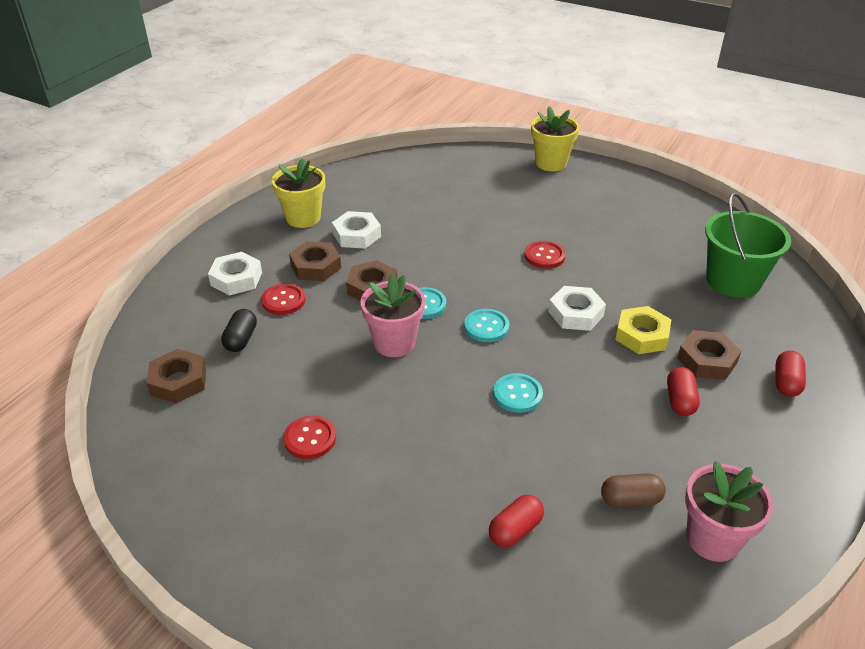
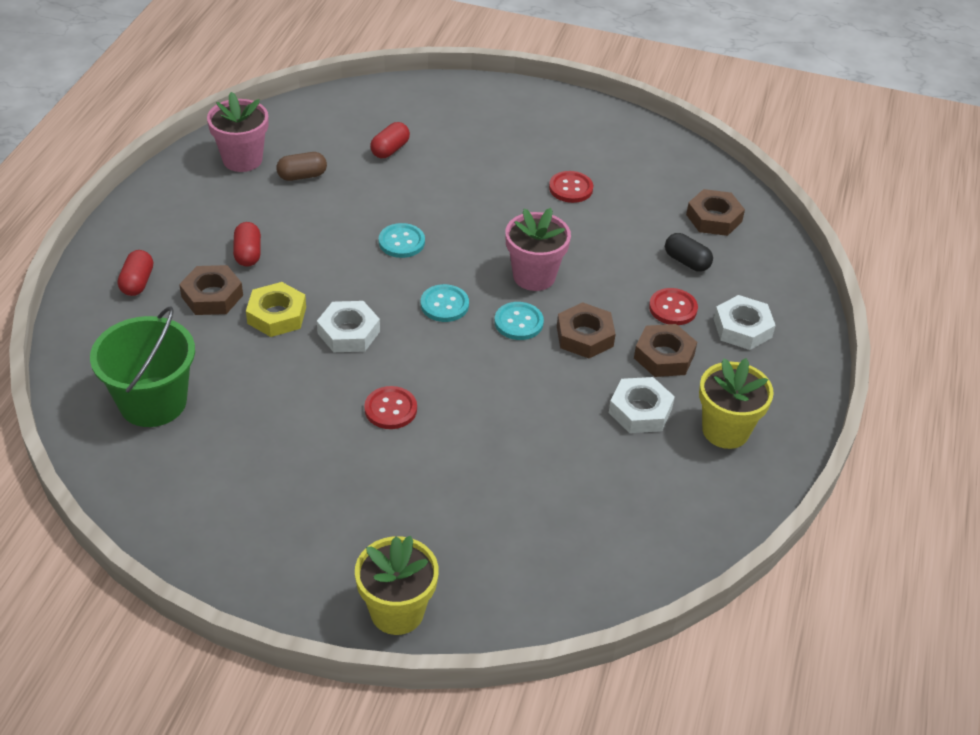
camera: 165 degrees right, 5 degrees up
(241, 339) = (686, 262): black capsule -> black capsule turned 45 degrees counterclockwise

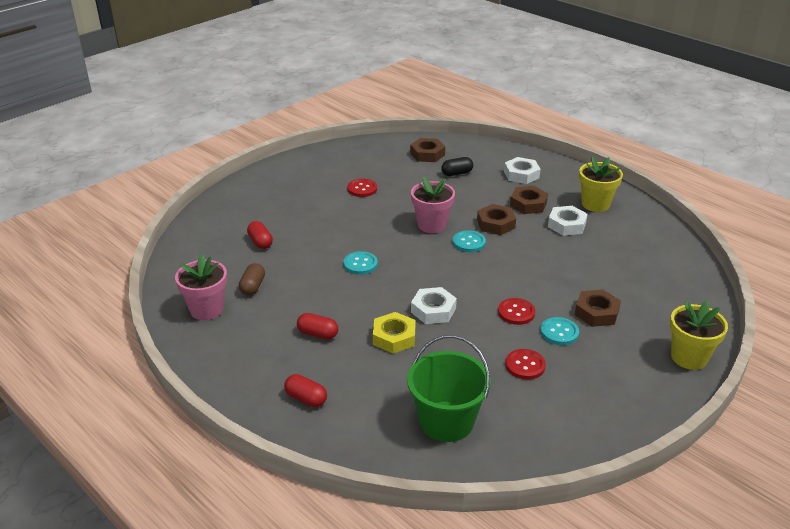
camera: 60 degrees left, 10 degrees down
(212, 296) = (351, 363): brown nut -> brown nut (596, 312)
(444, 305) = (433, 265): turquoise button -> turquoise button (559, 332)
(673, 308) = (491, 189): red button -> red button (525, 365)

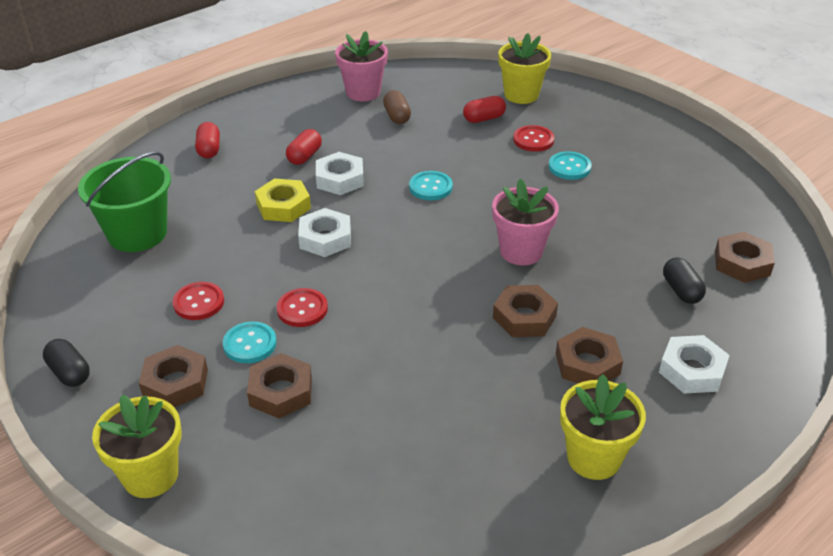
camera: 95 degrees right, 5 degrees up
(224, 225) = (521, 95): none -> yellow flower pot
(253, 287) = (397, 116): brown capsule -> brown capsule turned 60 degrees clockwise
(306, 399) = (209, 149): red capsule -> red capsule turned 45 degrees counterclockwise
(362, 189) = (617, 194): red button -> red button (533, 140)
(469, 242) = (473, 283): turquoise button -> turquoise button (569, 167)
(566, 225) = (521, 402): white nut -> white nut (340, 179)
(609, 362) = (175, 383): none -> brown nut
(623, 421) = (69, 373): none -> black capsule

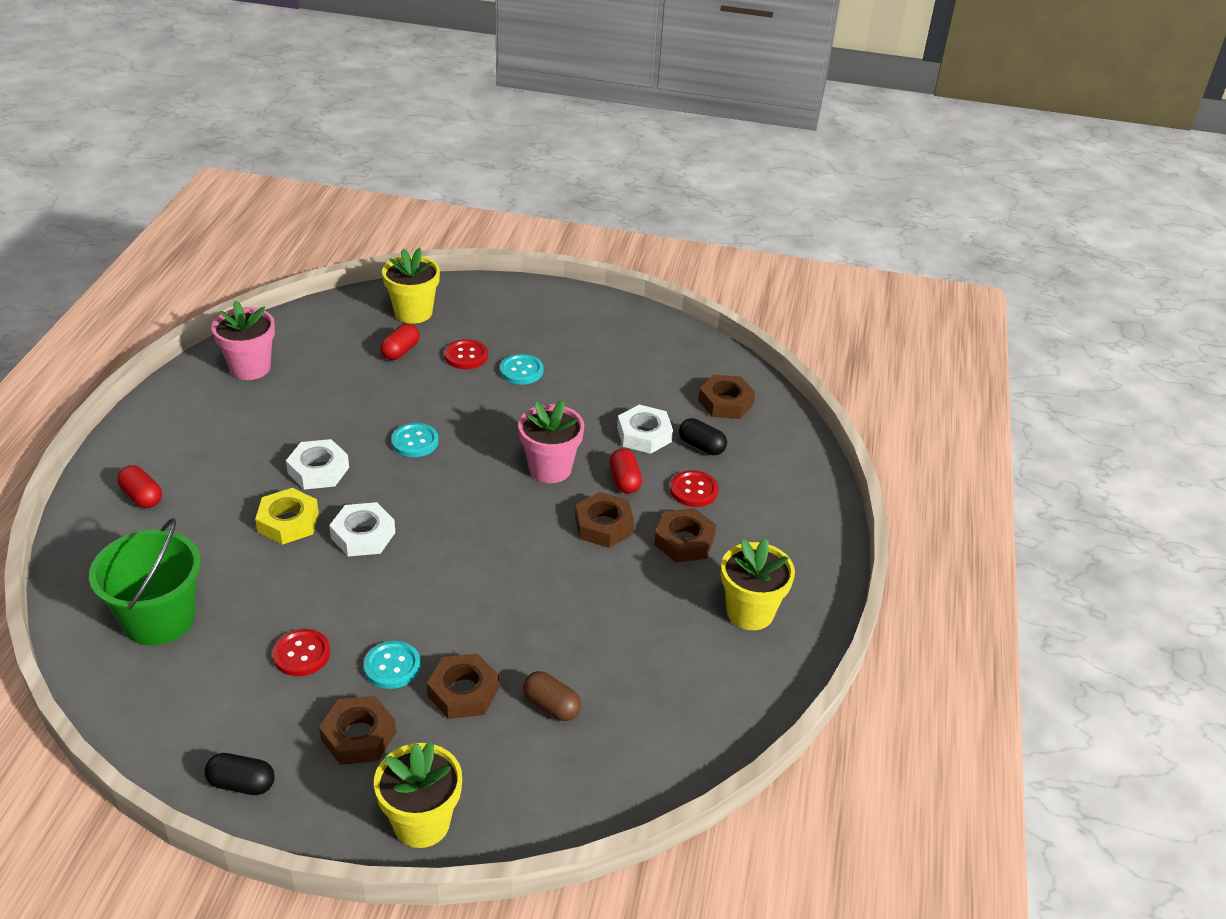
camera: 40 degrees left, 0 degrees up
(302, 309) = (408, 611): red button -> red button (693, 490)
(304, 156) = (257, 461): red capsule -> red capsule (624, 480)
(397, 116) = (312, 381): brown capsule -> brown capsule (551, 706)
(692, 370) = (760, 509): white nut -> white nut (644, 435)

